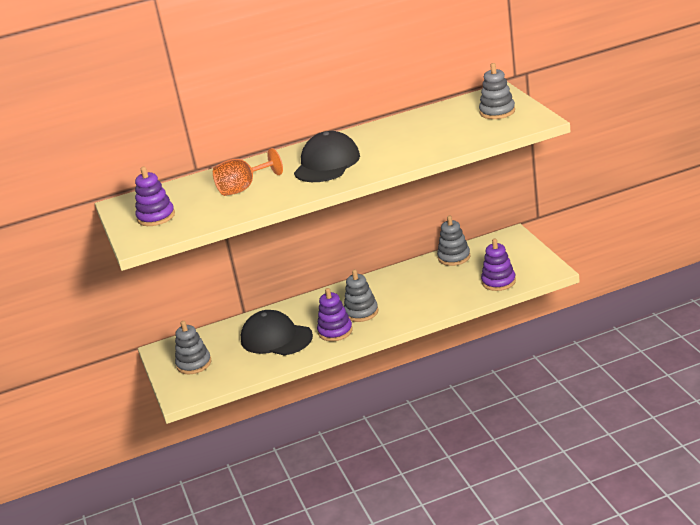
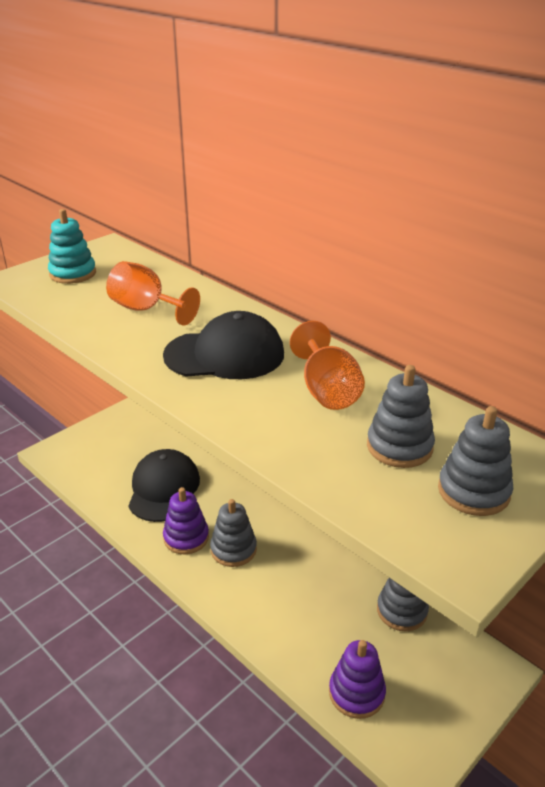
camera: 60 degrees right, 5 degrees up
(156, 217) = (73, 273): purple stacking toy -> turquoise stacking toy
(194, 364) = (107, 442): grey stacking toy -> grey stacking toy (399, 447)
(390, 137) = (327, 390): none -> orange goblet

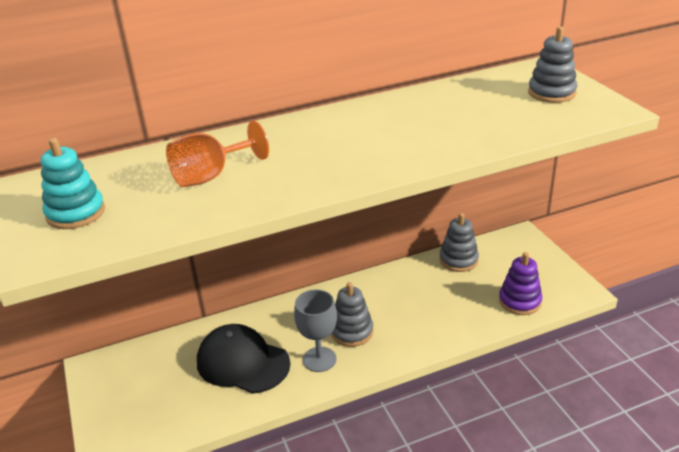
camera: 65 degrees left, 0 degrees up
(186, 537) = (319, 359): purple stacking toy -> grey goblet
(225, 354) = (330, 148): black cap -> none
(327, 390) = (414, 116): orange goblet -> none
(399, 447) = (496, 104): grey stacking toy -> none

